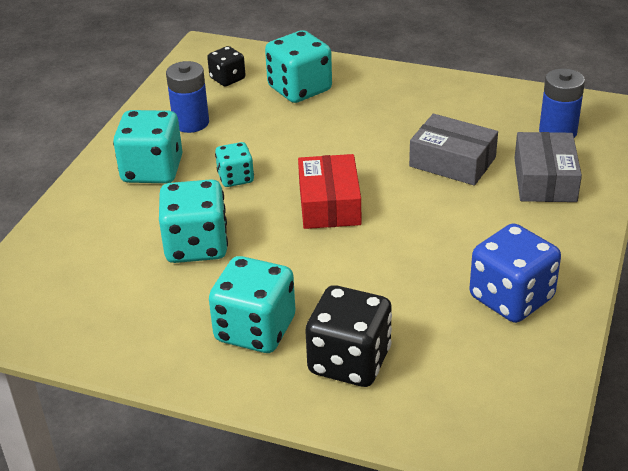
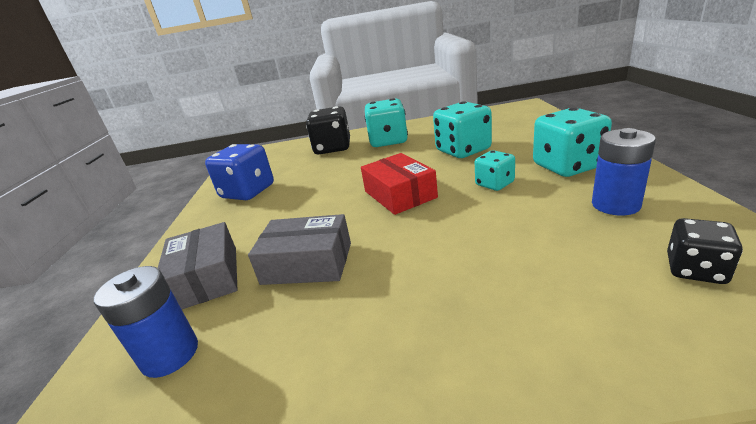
camera: 160 degrees right, 10 degrees down
(299, 89) = (573, 292): turquoise dice -> none

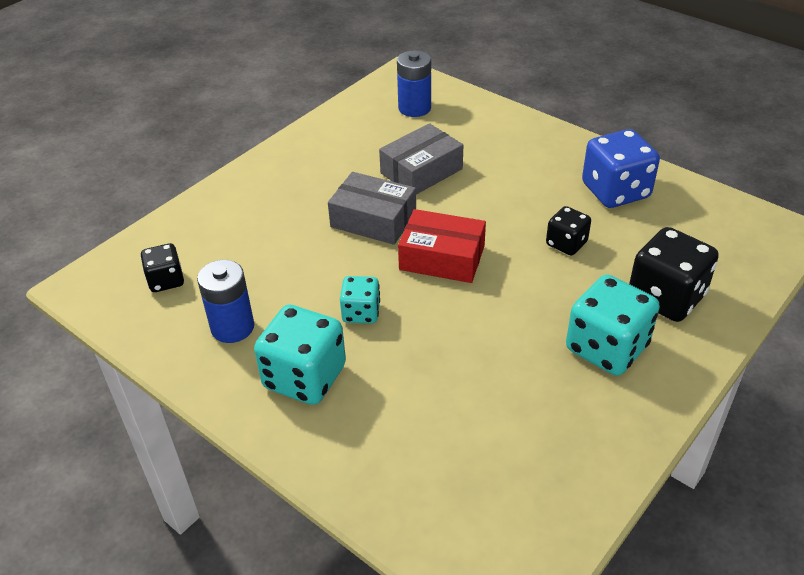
camera: 130 degrees right, 15 degrees up
(206, 278) = (475, 133): grey box -> grey box (373, 219)
(324, 178) = (566, 243): none -> black dice
(463, 150) = (461, 365): turquoise dice -> none

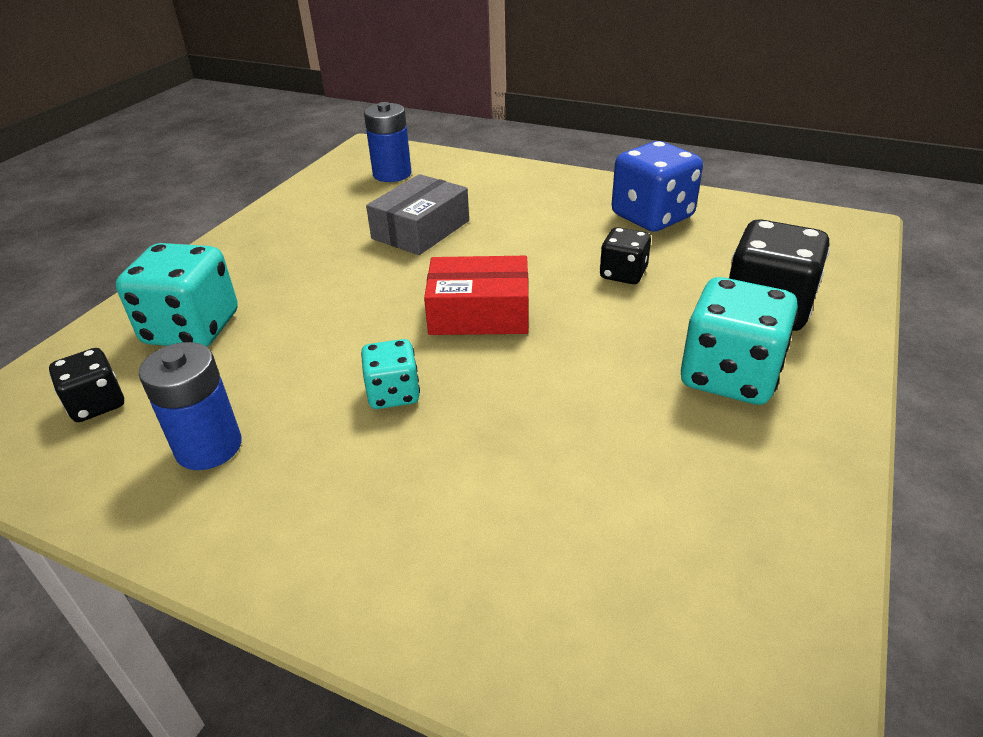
camera: 15 degrees left, 5 degrees down
(304, 377) = (334, 494): turquoise dice -> turquoise dice (192, 329)
(373, 219) = (377, 286): grey box -> none

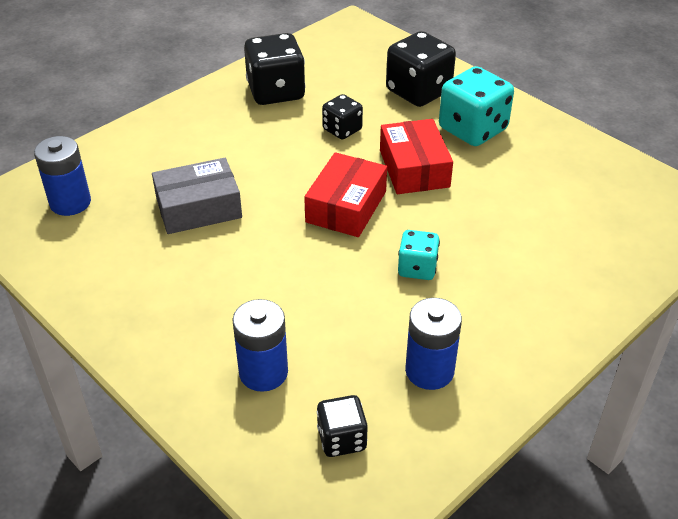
camera: 70 degrees left, 5 degrees up
(192, 329) = (263, 372): turquoise dice -> blue battery
(421, 230) = (198, 208): grey box -> grey box turned 75 degrees counterclockwise
(592, 345) = (414, 168): none -> red box
(652, 216) = (276, 92): blue dice -> black dice

